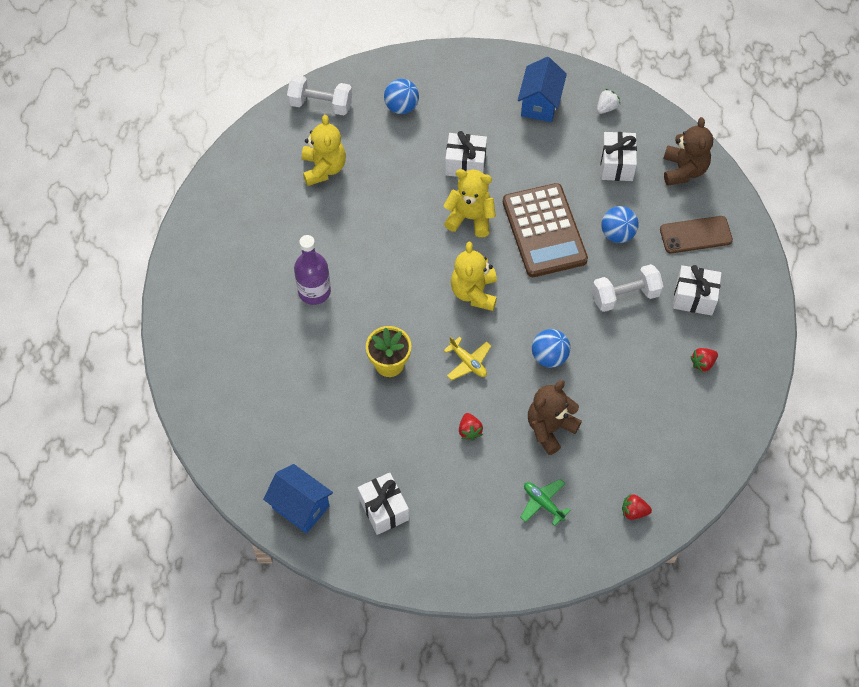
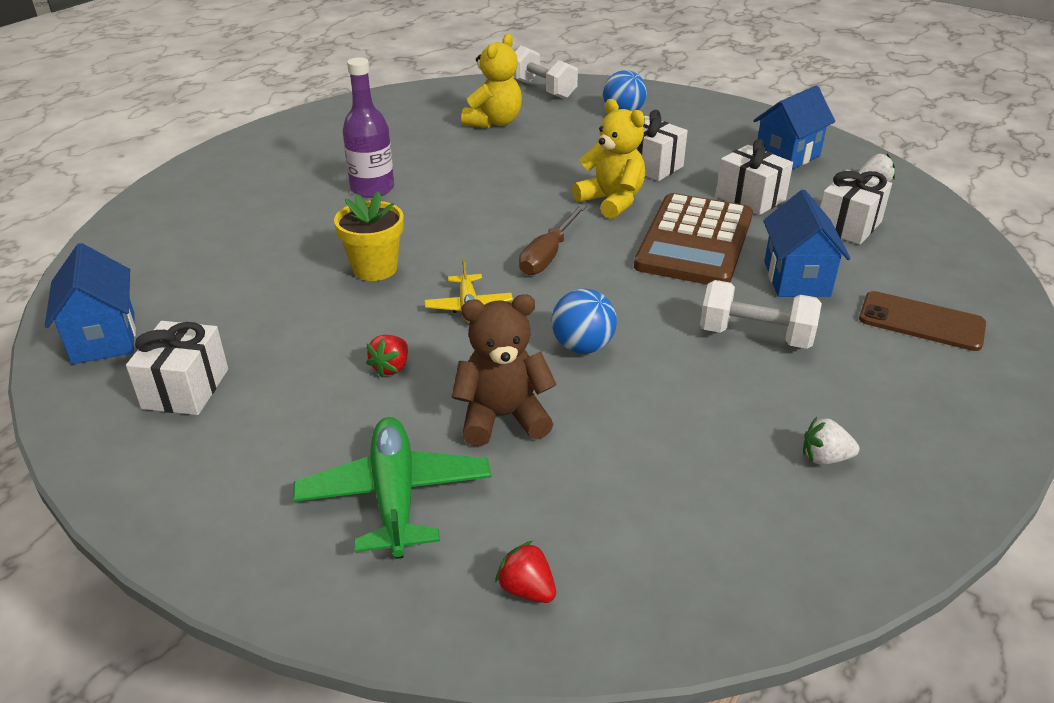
camera: 35 degrees right, 25 degrees down
(474, 292) = (548, 255): yellow teddy bear -> brown screwdriver
(543, 503) = (395, 496): green plane -> green plane, size x1.73
(617, 234) = (796, 279): blue ball -> blue house
(683, 170) = (947, 261): brown teddy bear -> none
(694, 297) = (868, 380): white gift -> white gift (750, 198)
(703, 363) = (825, 458): red strawberry -> white strawberry

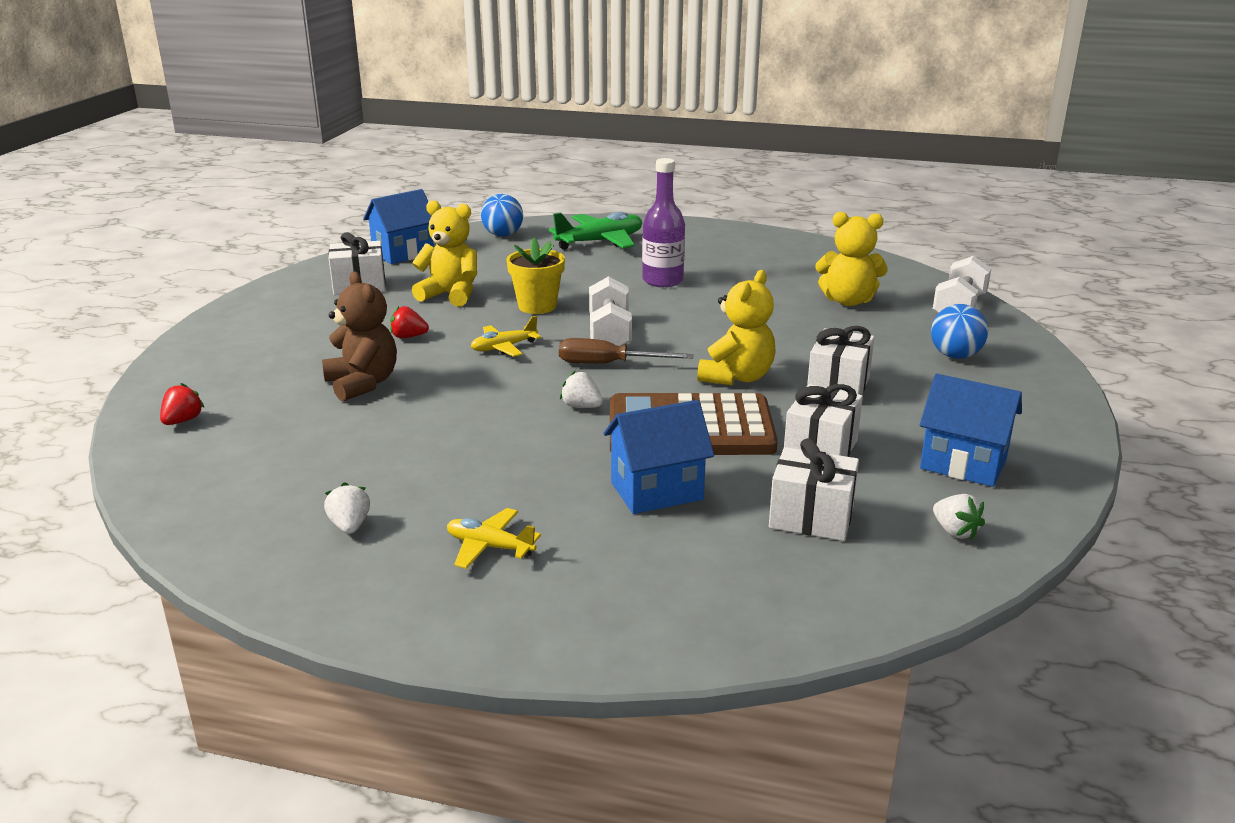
camera: 70 degrees right, 10 degrees down
(289, 320) = (450, 295): none -> yellow teddy bear
(395, 496) = (267, 365): green plane -> green plane (600, 242)
(582, 346) = (470, 399): blue ball -> blue ball (503, 235)
(630, 285) = (581, 406): none -> white strawberry
(755, 336) = (530, 476): white dumbbell -> white dumbbell (609, 334)
(872, 377) = (489, 547): none -> yellow plane
(921, 322) = (617, 576): brown phone -> none

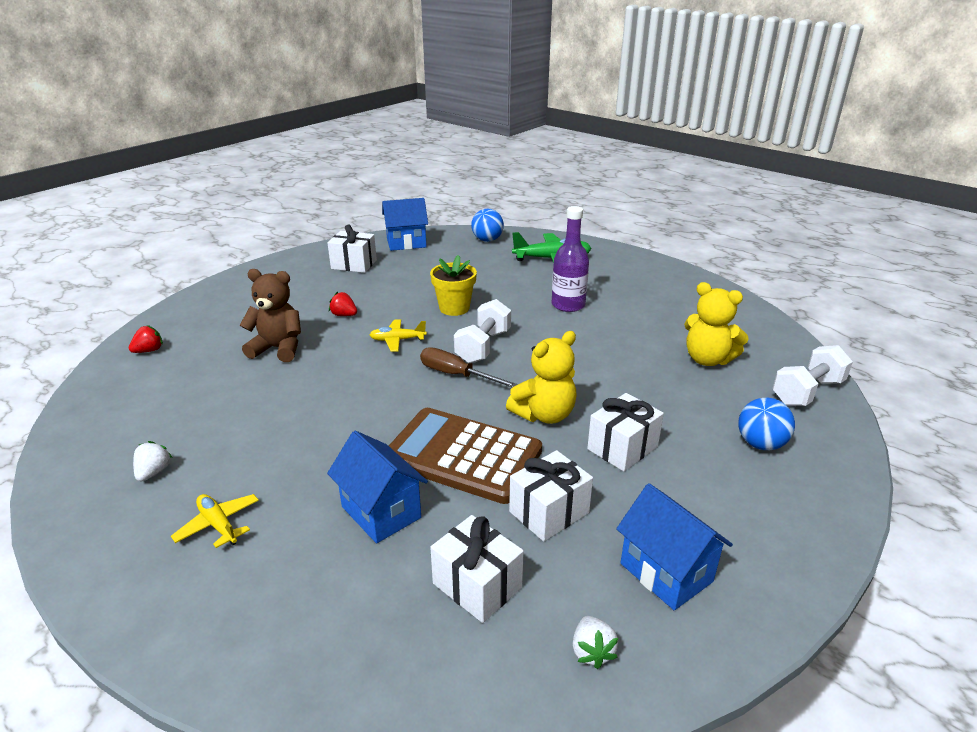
camera: 25 degrees right, 5 degrees up
(362, 384) = (278, 349): brown teddy bear -> brown teddy bear turned 75 degrees counterclockwise
(450, 295) = (404, 285): yellow teddy bear -> none
(581, 406) = (401, 410): white strawberry -> none
(657, 491) = (381, 512): blue house -> blue house turned 45 degrees clockwise

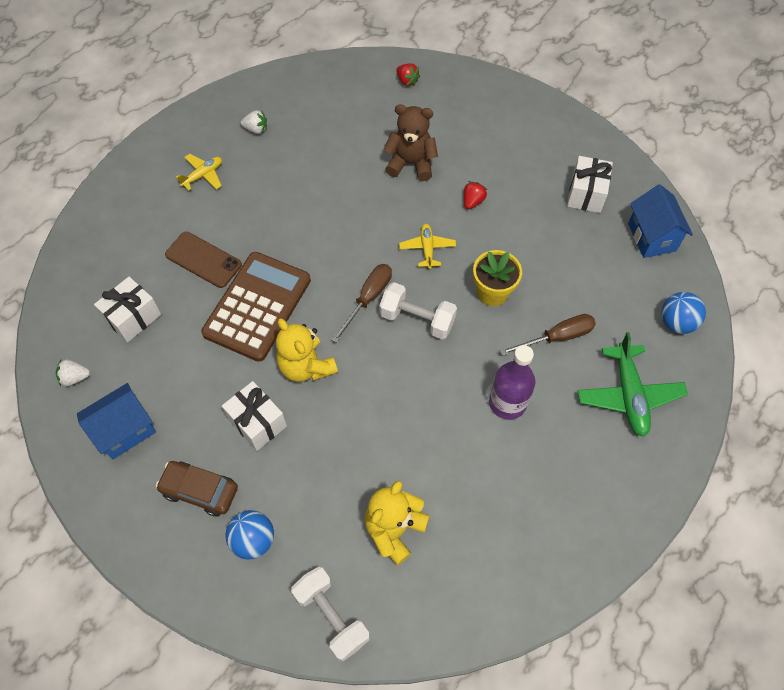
camera: 90 degrees right, 30 degrees up
(278, 349) = (411, 163): brown teddy bear -> brown teddy bear turned 90 degrees counterclockwise
(381, 512) = (203, 260): blue house -> brown phone
(502, 282) = (557, 337): none -> brown screwdriver
(549, 512) = (190, 362): white gift -> none
(723, 489) = (200, 491): none -> brown car

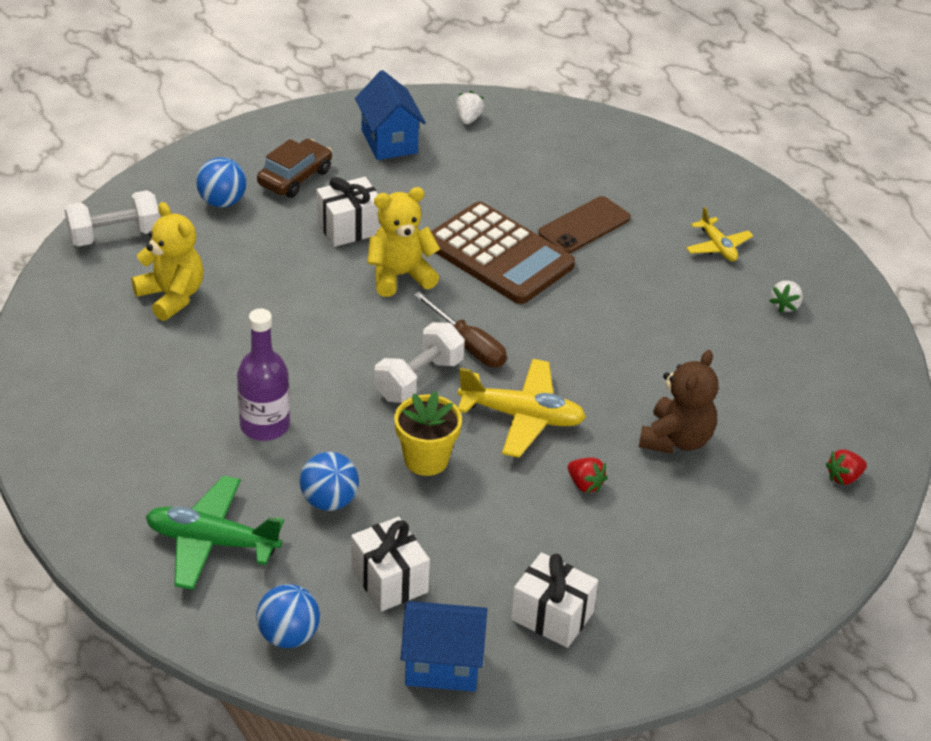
camera: 105 degrees right, 20 degrees down
(133, 317) = (526, 165): white gift -> white gift (389, 580)
(427, 249) = (522, 417): yellow plane -> yellow plane, size x1.73
(557, 337) = (329, 501): brown screwdriver -> blue ball

